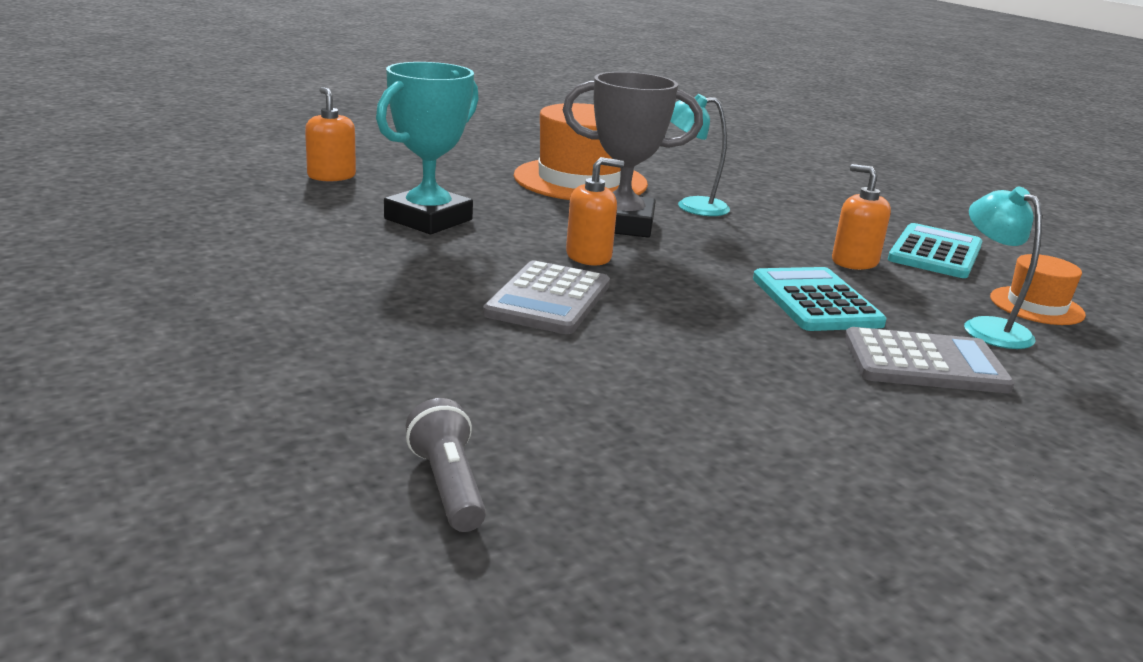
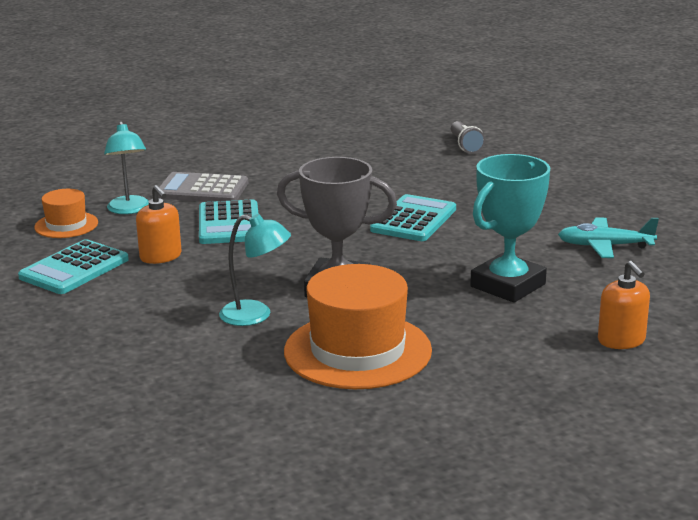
camera: 170 degrees left, 0 degrees up
(279, 255) = (604, 246): none -> turquoise plane
(549, 299) = (413, 220): grey calculator -> turquoise calculator
(589, 256) = (377, 253): orange soap dispenser -> none

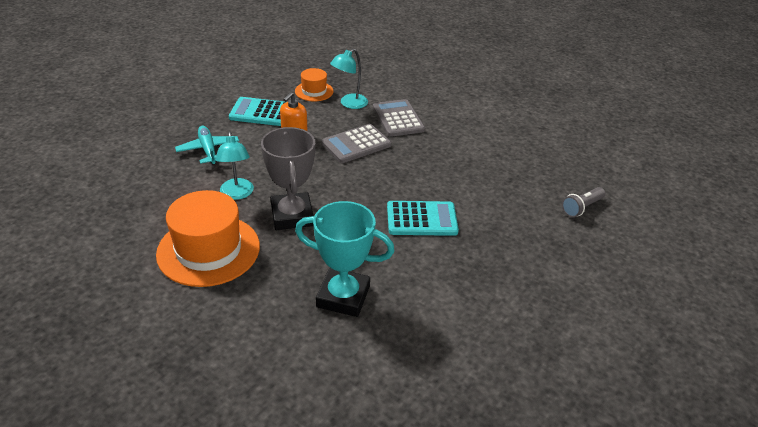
camera: 60 degrees right, 15 degrees up
(229, 224) = (356, 144): turquoise calculator -> grey calculator
(604, 246) = (451, 337): turquoise plane -> turquoise plane (208, 150)
(621, 340) = (284, 386): orange soap dispenser -> none

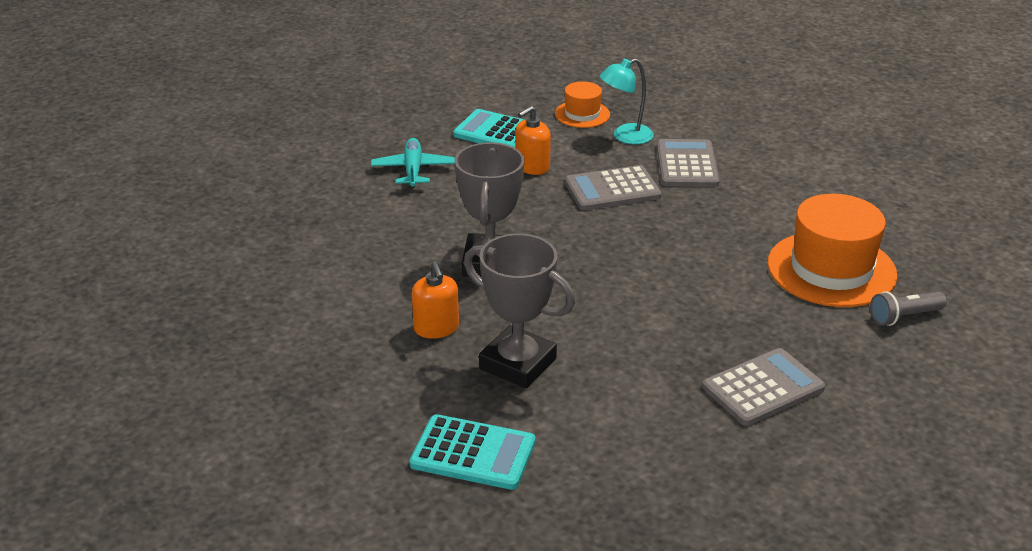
camera: 20 degrees right, 5 degrees down
(208, 250) = (372, 284): orange hat -> orange hat (831, 269)
(237, 194) = (430, 227): turquoise lamp -> none
(271, 278) = (436, 328): none -> orange soap dispenser
(343, 296) = (518, 364): turquoise trophy -> grey trophy
(421, 219) = (661, 294): turquoise calculator -> turquoise calculator (473, 453)
(519, 280) = (763, 388): none -> grey calculator

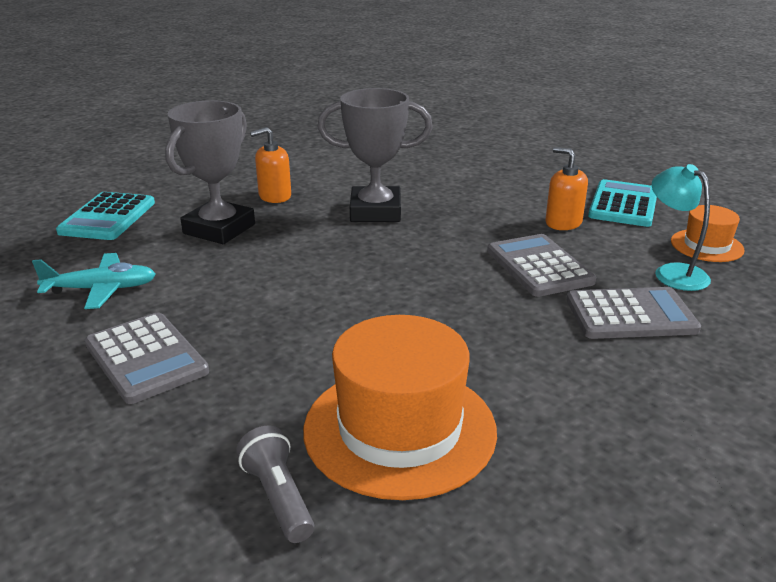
camera: 85 degrees right, 5 degrees down
(413, 170) = (524, 173): turquoise plane -> turquoise plane (101, 289)

